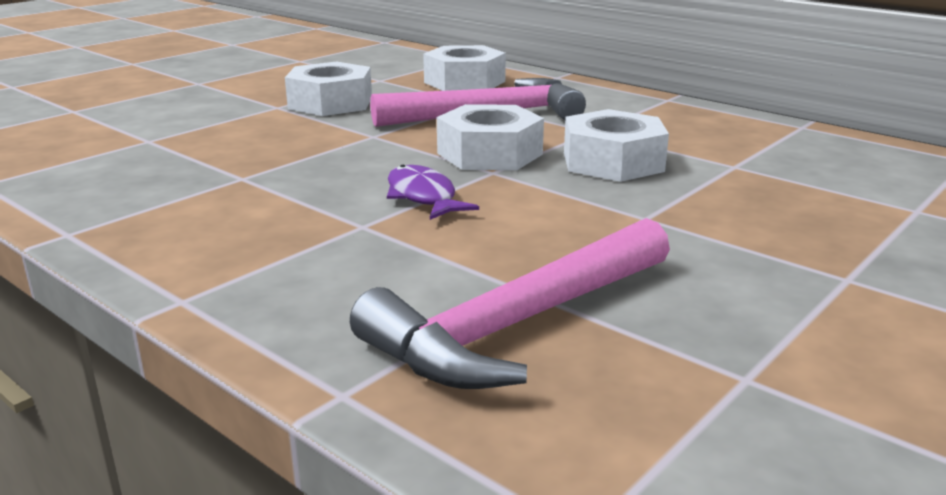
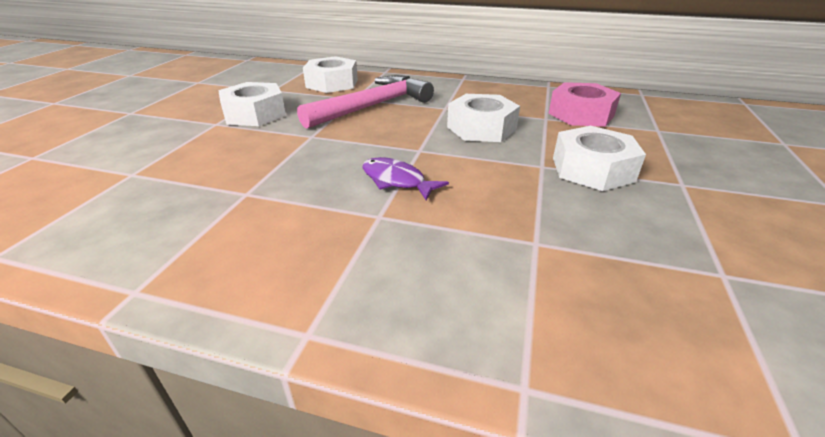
camera: 25 degrees left, 10 degrees up
(489, 154) = (403, 136): white nut -> white nut (592, 169)
(518, 324) = (566, 275): pink hammer -> none
(803, 170) = (581, 114): none -> pink nut

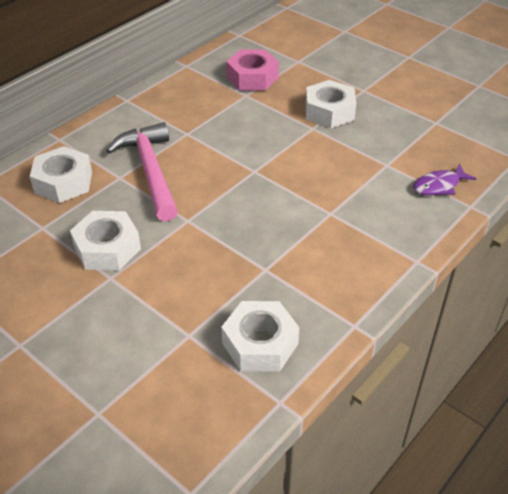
camera: 65 degrees left, 10 degrees up
(396, 181) = (293, 194): purple fish -> purple fish (439, 186)
(481, 128) = (240, 130): white nut -> white nut (260, 343)

